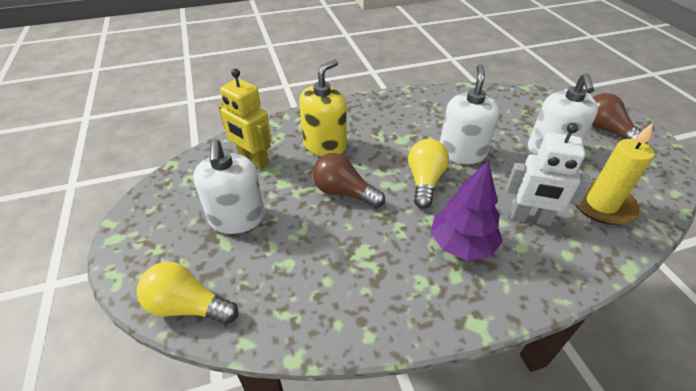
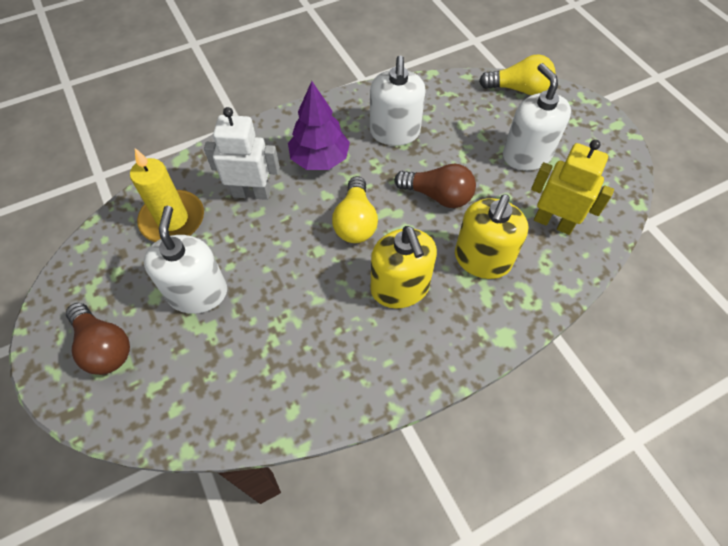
camera: 170 degrees right, 15 degrees up
(393, 136) = (400, 288): none -> yellow soap dispenser
(462, 152) = (311, 272): white soap dispenser -> white soap dispenser (394, 132)

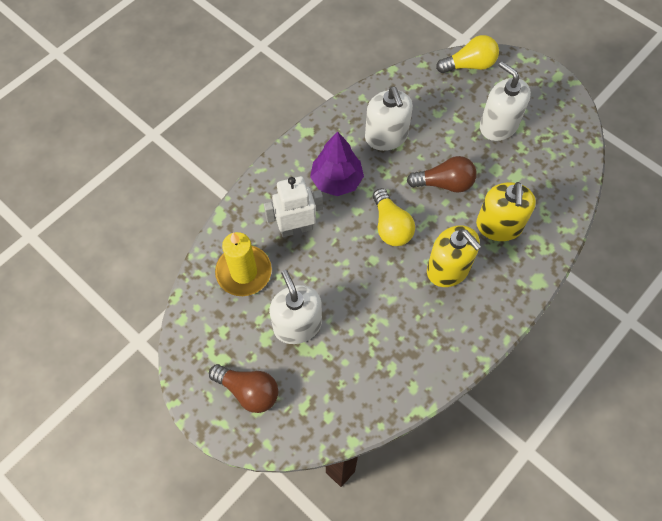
camera: 20 degrees left, 5 degrees up
(553, 222) = (539, 178): yellow robot -> none

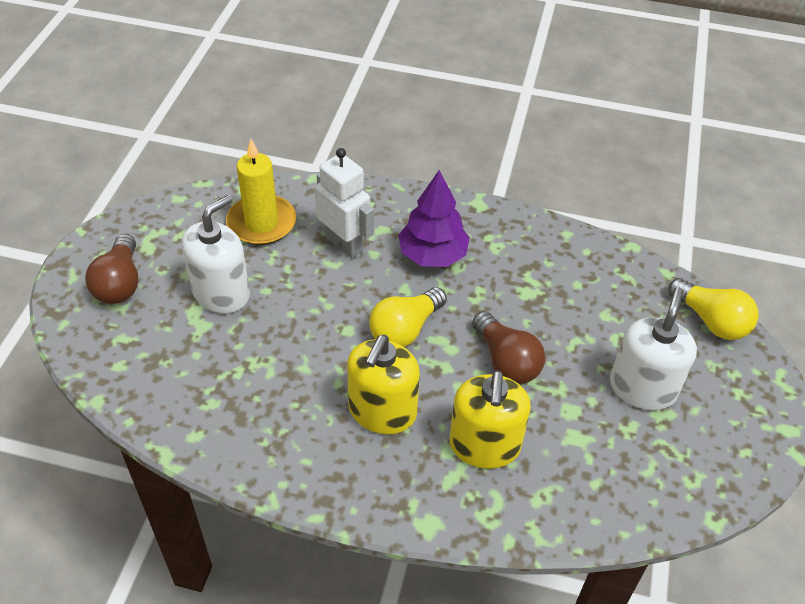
camera: 60 degrees right, 15 degrees down
(386, 136) = (529, 277): white soap dispenser -> none
(499, 226) = (484, 445): yellow soap dispenser -> yellow soap dispenser turned 60 degrees counterclockwise

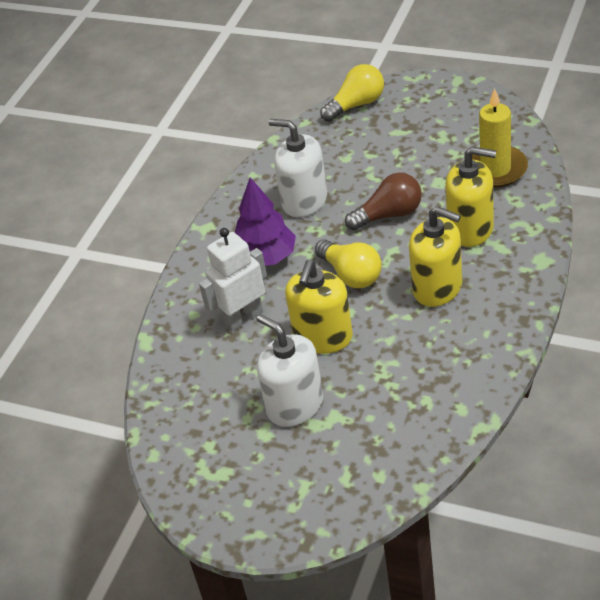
camera: 75 degrees left, 5 degrees down
(120, 283) = (271, 490): brown light bulb -> none
(261, 223) = (204, 381): yellow candle -> yellow candle (495, 169)
(312, 310) = (323, 337): none -> yellow soap dispenser
(642, 388) = (419, 144): white soap dispenser -> white soap dispenser (304, 201)

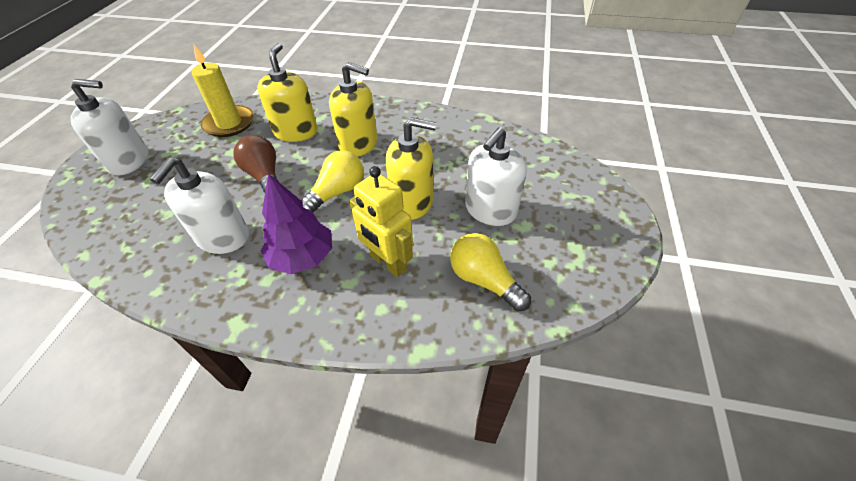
camera: 105 degrees left, 5 degrees up
(243, 318) = (388, 263): white robot -> yellow robot
(356, 105) = (81, 214): yellow light bulb -> yellow light bulb (484, 280)
(433, 111) = (129, 161): none -> white soap dispenser
(437, 287) = (358, 144): yellow soap dispenser -> yellow soap dispenser turned 90 degrees clockwise

